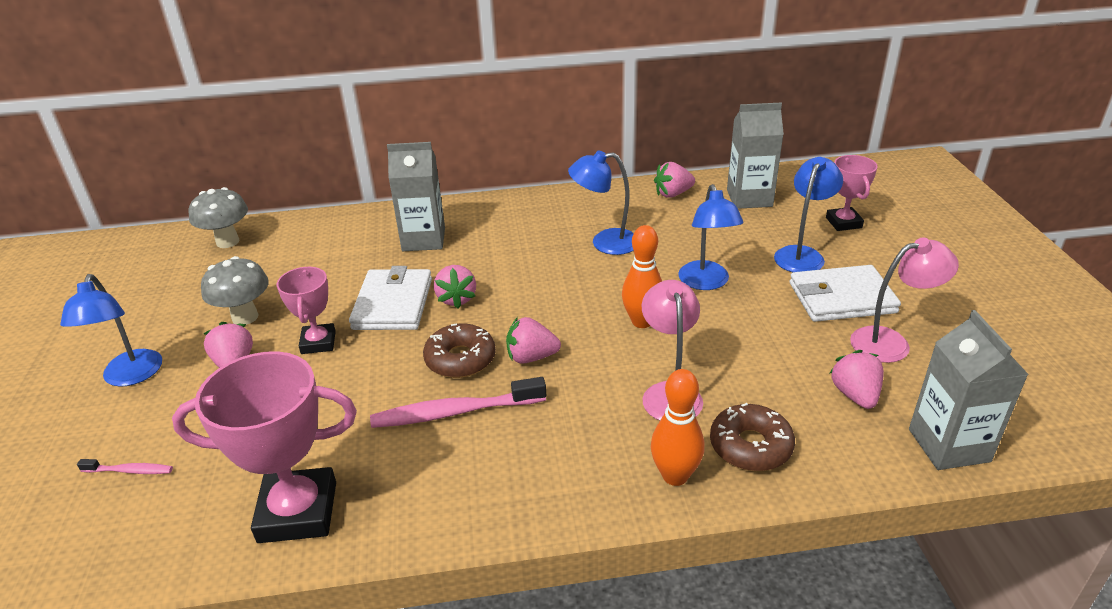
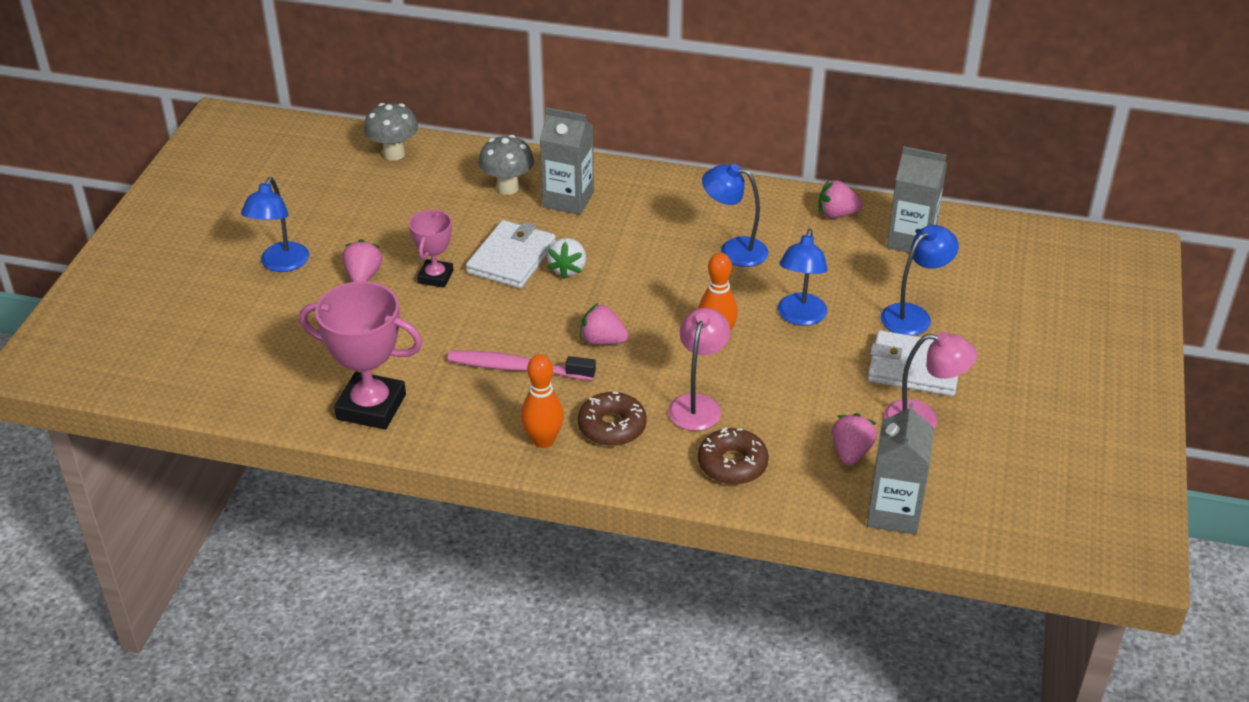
camera: 20 degrees right, 5 degrees up
(130, 471) = (264, 341): pink toothbrush -> none
(245, 317) = (385, 236): grey mushroom -> grey mushroom (507, 188)
(456, 299) = (568, 269): pink strawberry -> white strawberry
(460, 359) = (543, 325): brown donut -> brown donut (612, 427)
(675, 476) = (658, 467): orange bowling pin -> orange bowling pin (543, 440)
(843, 223) = (984, 294): pink trophy -> none

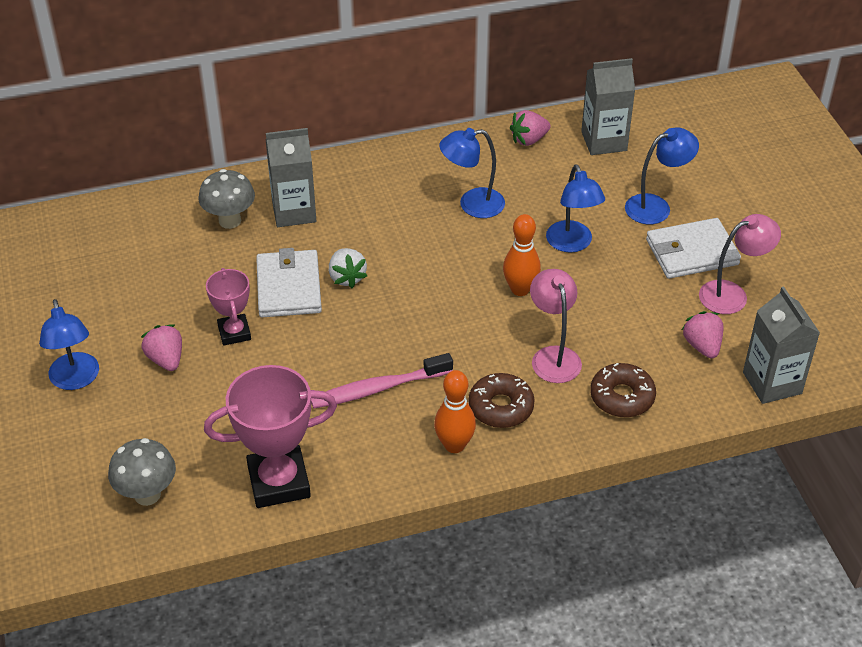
camera: 30 degrees left, 5 degrees up
(394, 154) = (94, 227): grey mushroom -> grey mushroom (147, 494)
(602, 341) = (430, 332): pink strawberry -> none
(913, 315) = (656, 206): blue lamp -> blue lamp turned 45 degrees clockwise

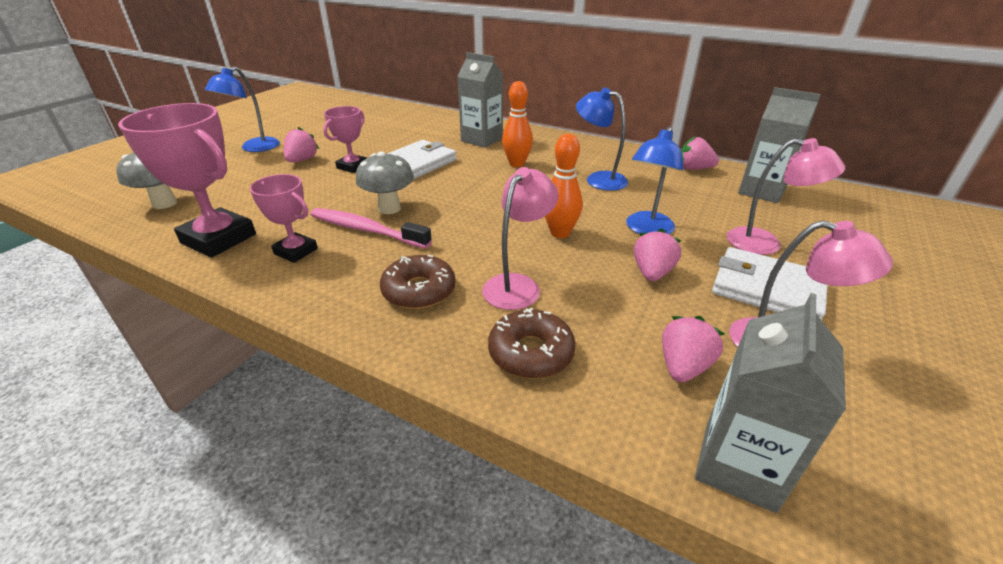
camera: 45 degrees right, 10 degrees down
(230, 221) = (443, 130): grey mushroom -> grey mushroom (389, 208)
(347, 277) = (456, 174): white strawberry -> none
(362, 444) = (296, 251): none -> pink trophy
(454, 445) = (343, 291): orange bowling pin -> orange bowling pin (517, 164)
(618, 285) = (652, 273): none -> pink strawberry
(656, 206) = (765, 243): blue lamp -> pink lamp

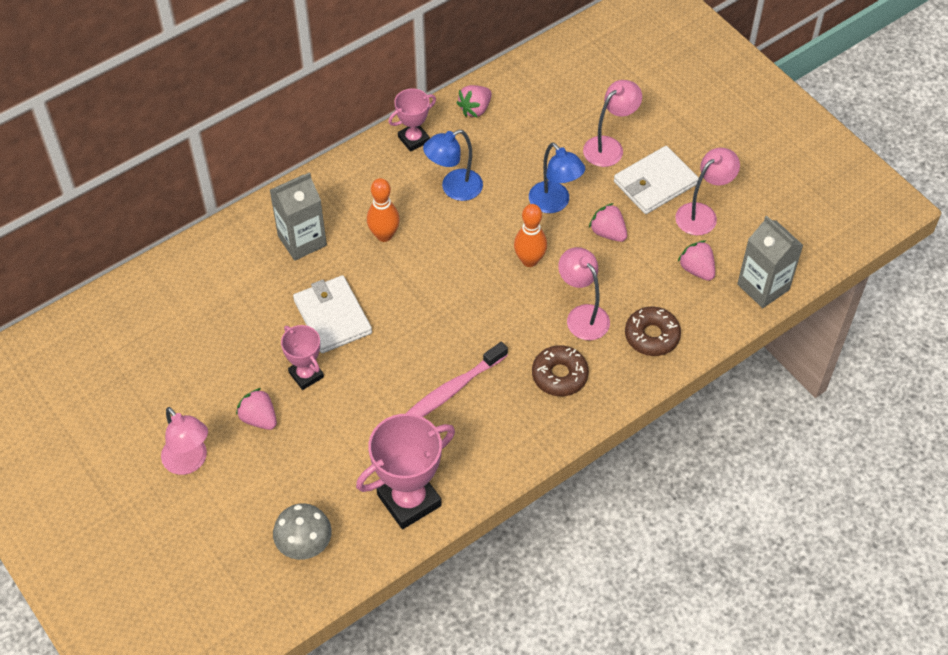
camera: 65 degrees left, 20 degrees up
(254, 148) = (189, 462): blue lamp -> pink lamp
(296, 251) = (462, 445): pink trophy -> pink trophy (413, 139)
(389, 208) = (421, 364): grey mushroom -> none
(761, 191) = (540, 93): grey carton -> none

